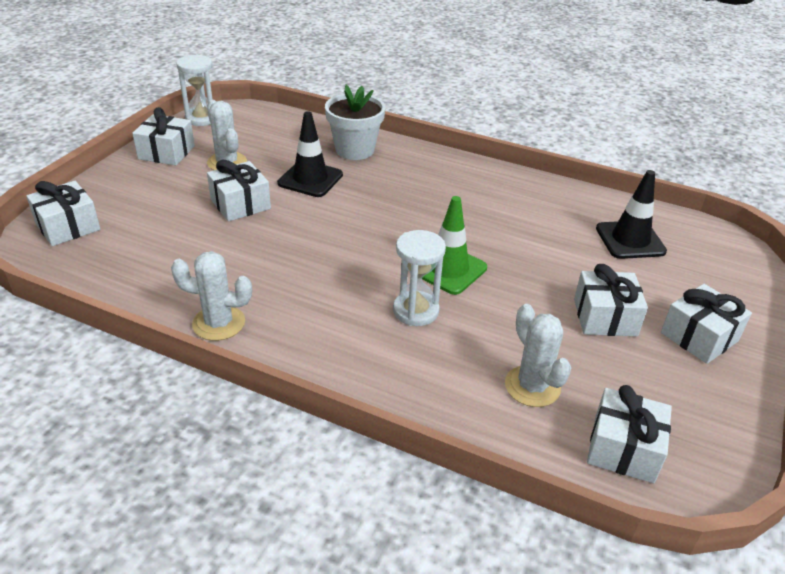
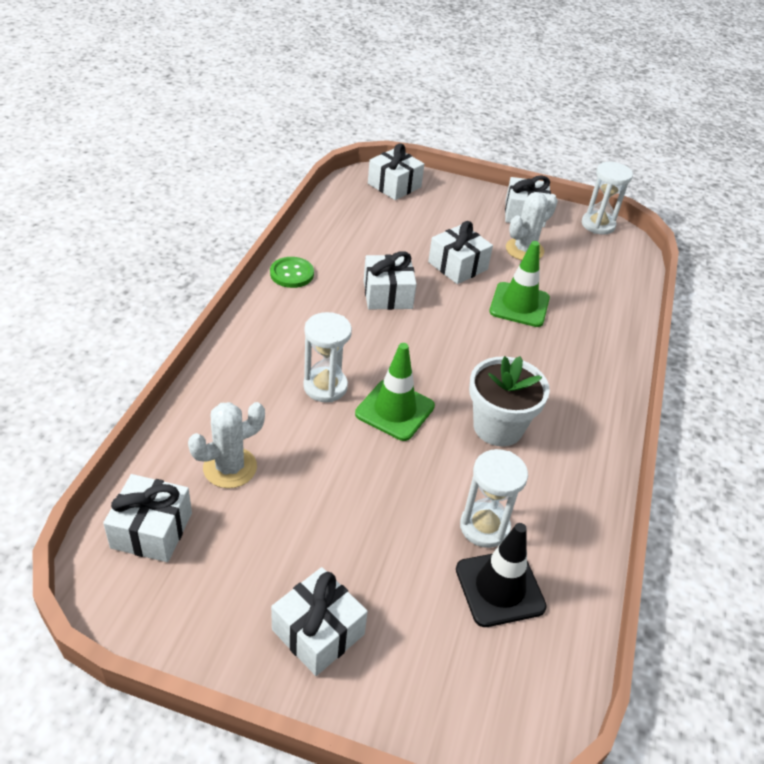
camera: 80 degrees right, 5 degrees up
(219, 323) = (292, 274): white cactus -> green button
(310, 179) = (519, 305): black traffic cone -> green traffic cone
(355, 150) = (594, 333): white flower pot -> white flower pot (498, 427)
(575, 238) = (484, 527): none -> white hourglass
(605, 317) = (339, 539): white gift -> white gift (387, 294)

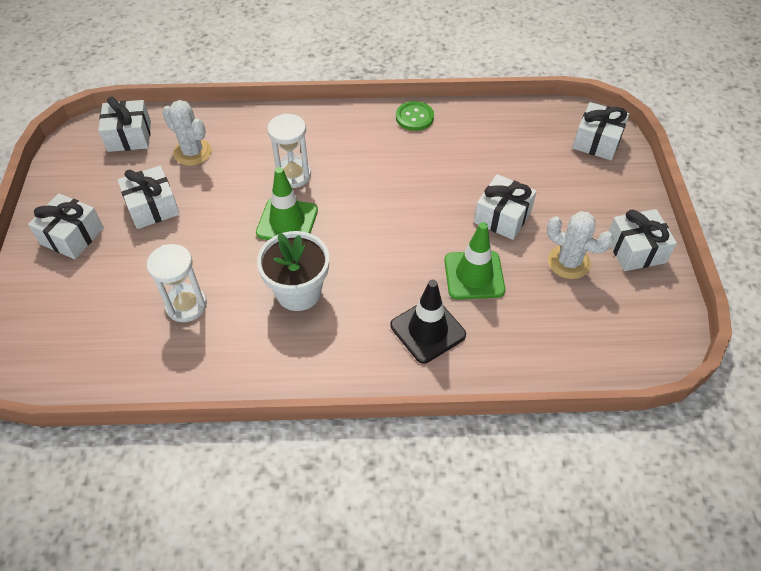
camera: 75 degrees right, 10 degrees up
(387, 294) = (427, 180): white gift -> white gift (152, 207)
(500, 588) = (131, 327): black traffic cone -> black traffic cone (428, 330)
(598, 225) = (671, 319): white hourglass -> none

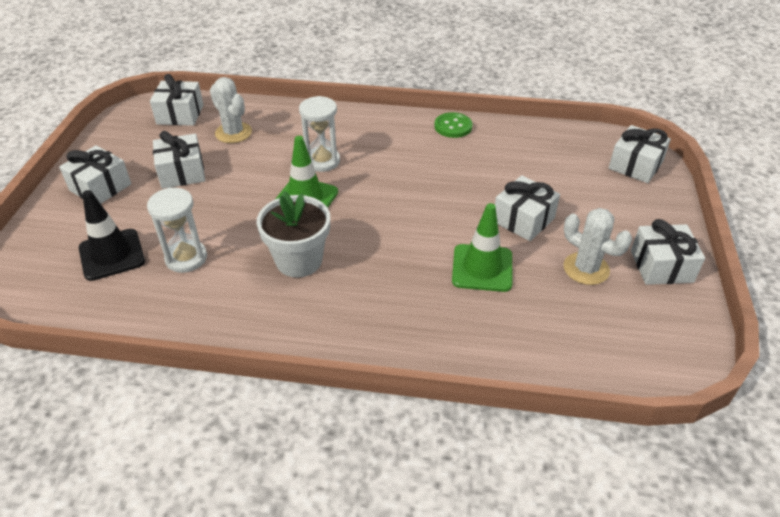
camera: 10 degrees right, 10 degrees down
(428, 330) = (422, 312): black traffic cone -> black traffic cone (112, 255)

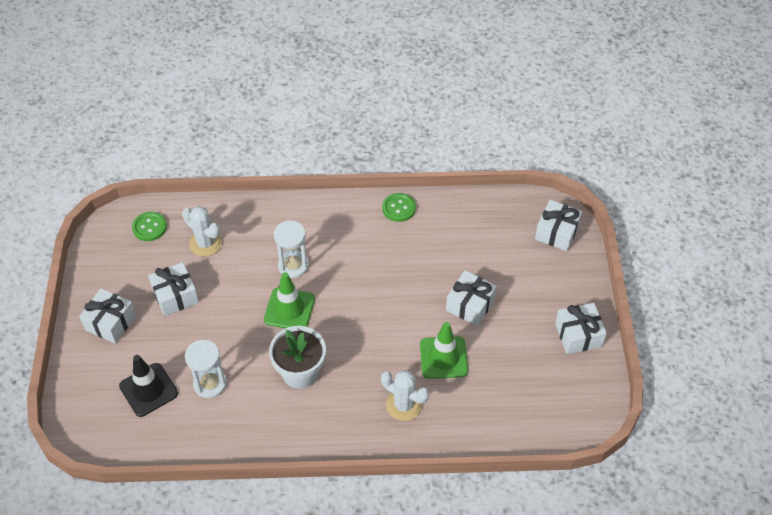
camera: 10 degrees left, 10 degrees up
(180, 114) = (149, 227): white gift -> green button
(586, 269) = (522, 346): white cactus -> white cactus (404, 405)

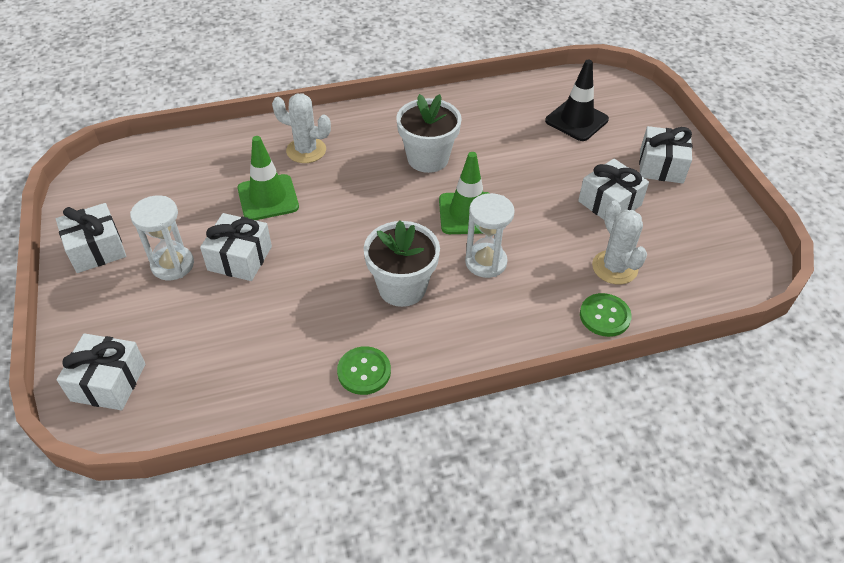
camera: 165 degrees right, 5 degrees down
(149, 227) = (701, 273): green button -> green button (604, 316)
(206, 243) = (614, 267): white cactus -> white cactus turned 45 degrees clockwise
(210, 384) = (518, 134): white hourglass -> white hourglass (172, 265)
(359, 258) = (402, 288): none -> white flower pot

